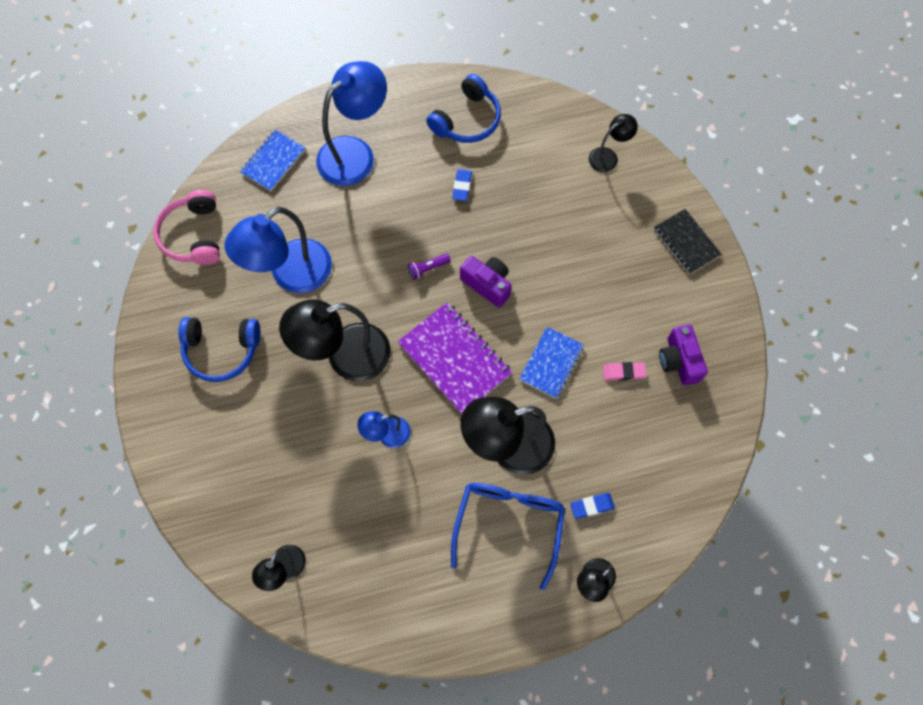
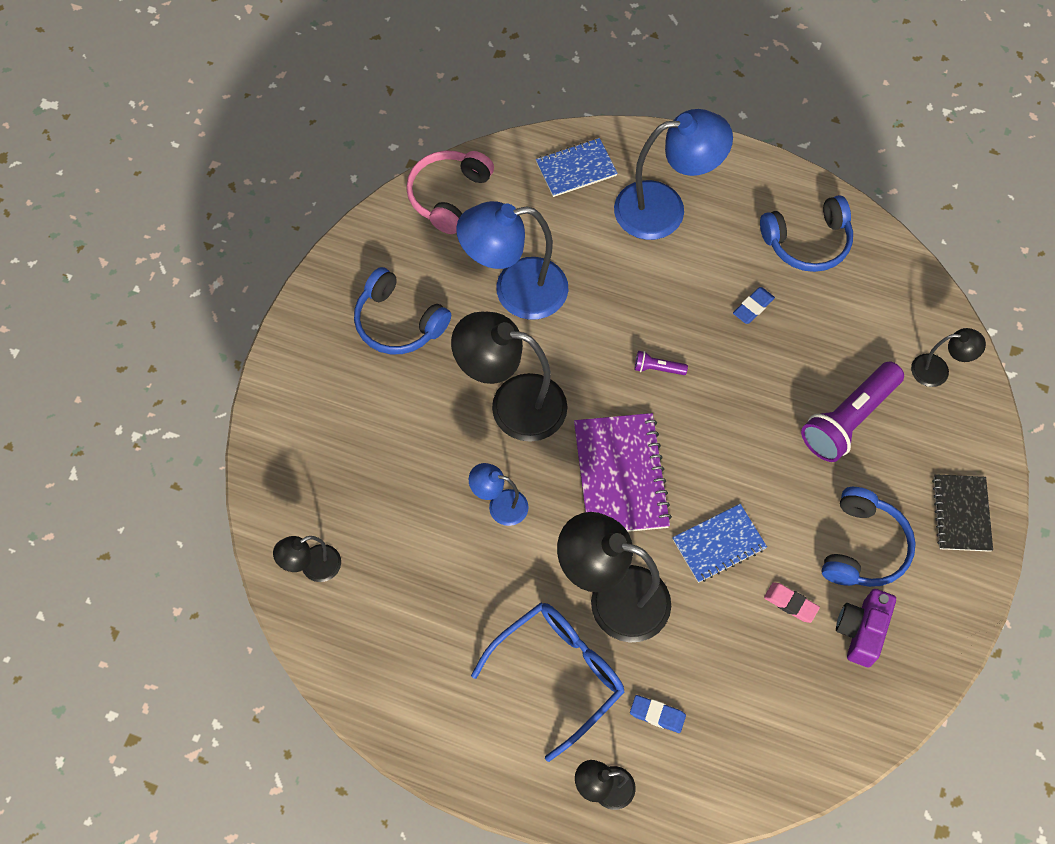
camera: 35 degrees right, 5 degrees down
(487, 284) = (708, 422): purple camera -> none
(575, 224) = (848, 419): none -> purple flashlight
(642, 304) = (863, 547): none -> blue headphones

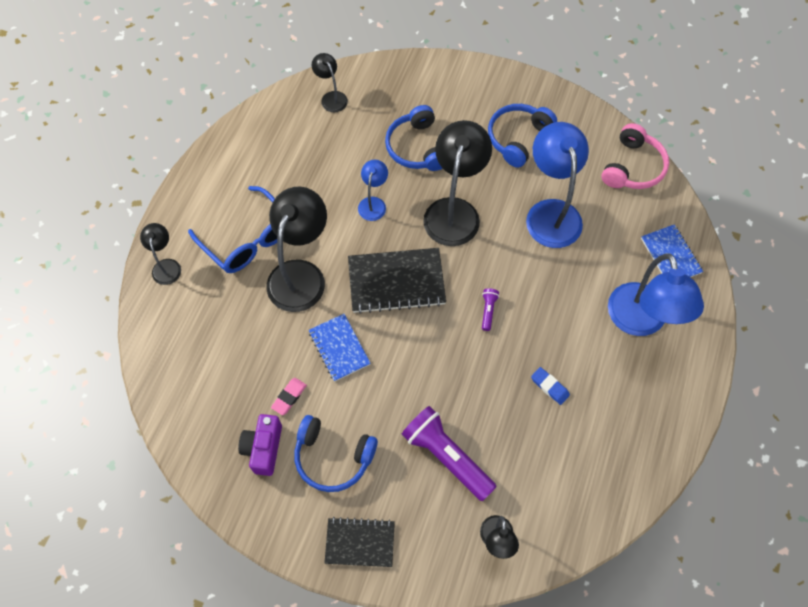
camera: 90 degrees right, 0 degrees up
(448, 195) = (632, 167): pink headphones -> pink headphones turned 90 degrees clockwise
(621, 475) = (396, 282): purple notebook -> black notebook
(657, 715) = (213, 300): blue eraser -> none
(807, 242) = (619, 437): blue headphones -> blue headphones (417, 147)
(861, 631) = (263, 448): purple camera -> purple camera turned 105 degrees counterclockwise

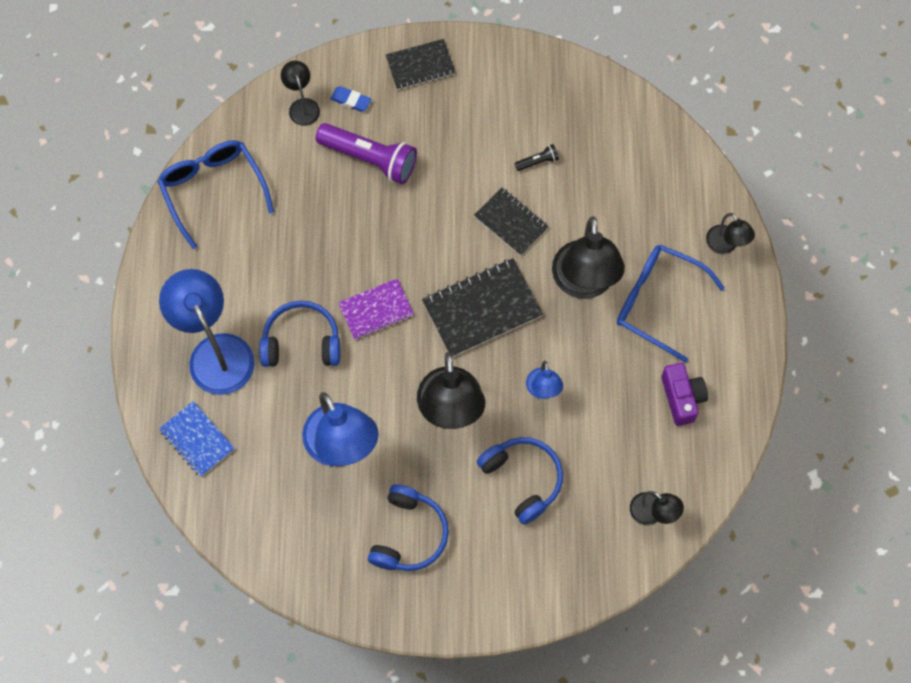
camera: 160 degrees right, 5 degrees up
(263, 448) = (539, 111): purple camera -> purple camera (682, 398)
(289, 397) = (537, 161): pink eraser -> black flashlight
(333, 457) = (473, 124): blue headphones -> blue headphones (301, 342)
(339, 348) = (511, 222): blue notebook -> black notebook
(488, 311) = (376, 310): purple flashlight -> purple notebook
(549, 387) = (291, 254): blue eraser -> blue eraser (351, 100)
(610, 477) = (213, 190): none -> blue glasses
(632, 167) = (263, 542): pink headphones -> none

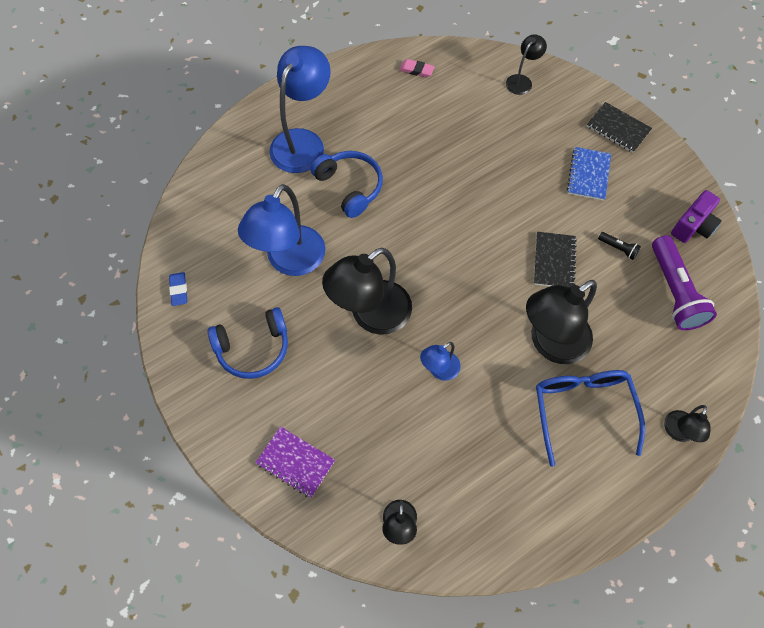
camera: 55 degrees right, 5 degrees down
(197, 440) = (231, 170): blue notebook -> blue notebook (588, 175)
(213, 190) = (416, 70): blue glasses -> pink eraser
(351, 100) = (552, 105): blue eraser -> blue eraser (179, 290)
(369, 159) = (520, 142): purple flashlight -> purple flashlight (674, 291)
(376, 310) = (411, 217): purple notebook -> purple notebook (295, 462)
(482, 309) = (469, 285): black notebook -> none
(522, 479) = (355, 402): blue headphones -> none
(682, 398) = (517, 483): purple camera -> purple camera (693, 226)

